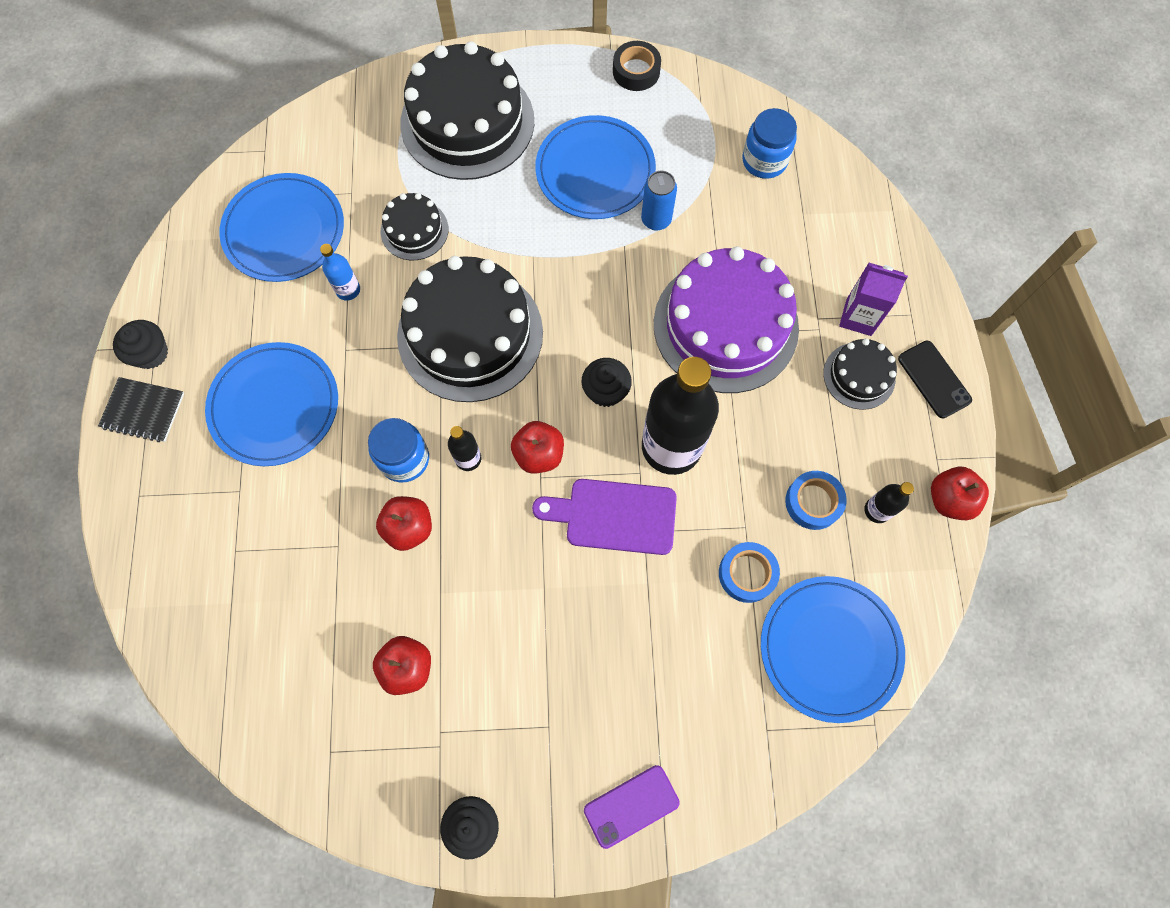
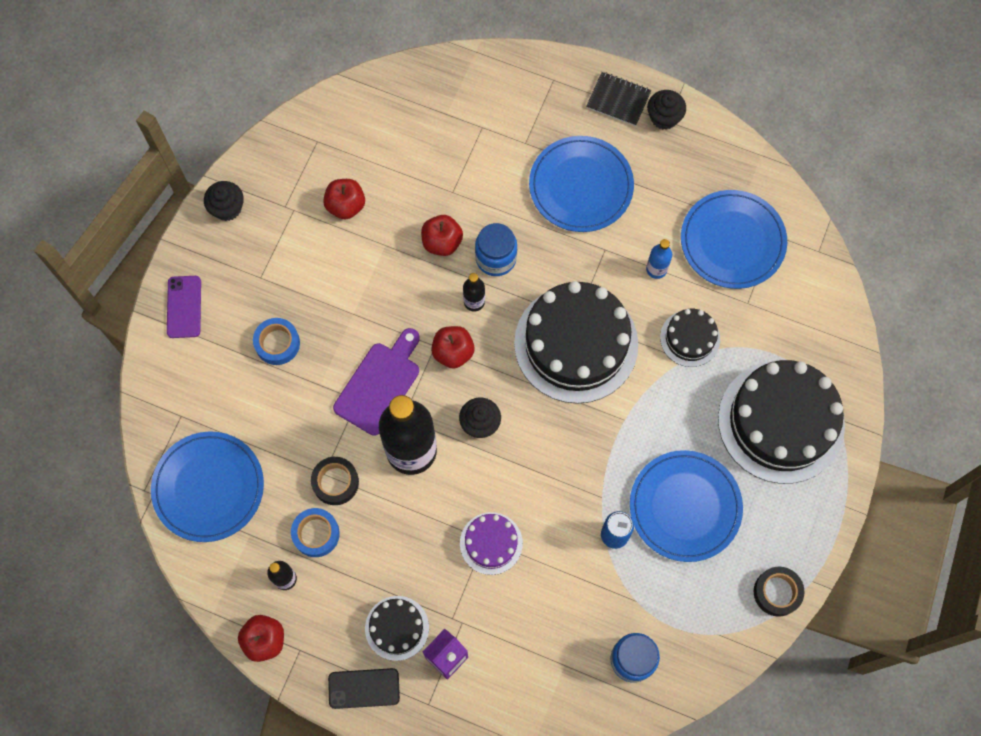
camera: 115 degrees right, 0 degrees up
(143, 411) = (618, 100): black notebook -> black notebook turned 75 degrees clockwise
(725, 325) = (491, 543): purple cake -> purple cake, size x0.49
(747, 509) = (335, 482): none -> black tape
(747, 574) = (290, 457): blue tape -> blue tape (277, 343)

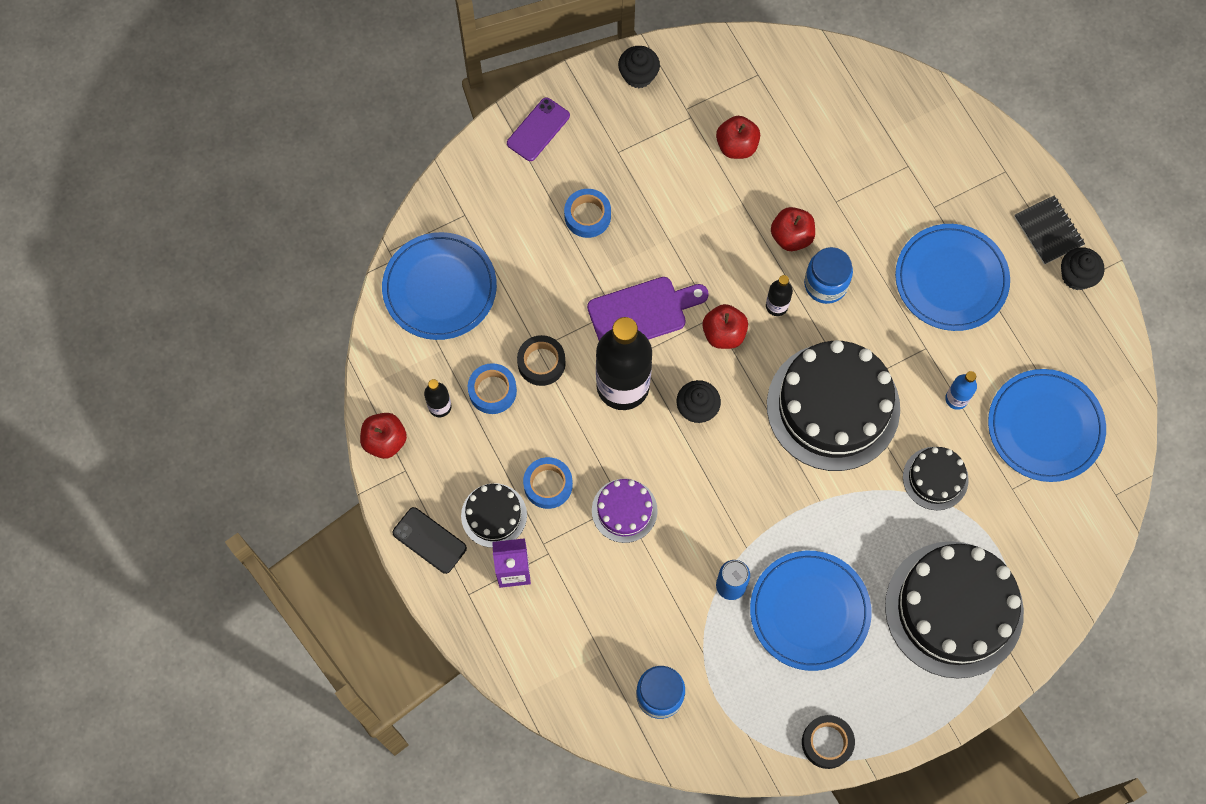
camera: 40 degrees right, 0 degrees up
(418, 571) = (548, 485): none -> blue tape

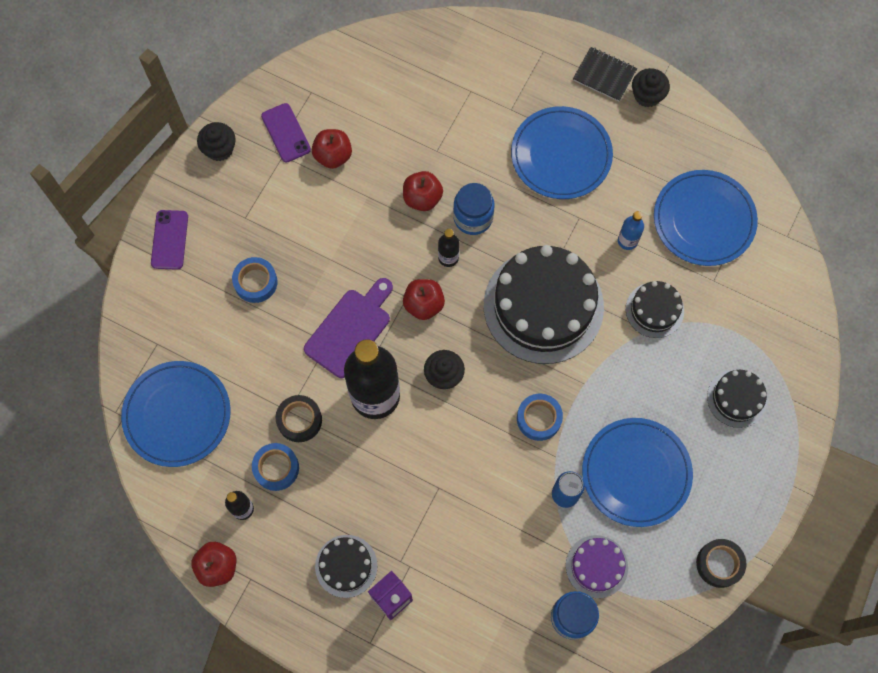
camera: 35 degrees left, 0 degrees up
(429, 540) = (309, 622): black phone -> none
(548, 485) = (371, 512): blue tape -> blue tape (539, 418)
(624, 510) = (444, 492): purple cake -> purple cake (596, 566)
(708, 98) = (286, 133): none -> purple phone
(954, 609) = (737, 398): black cake -> black cake, size x0.49

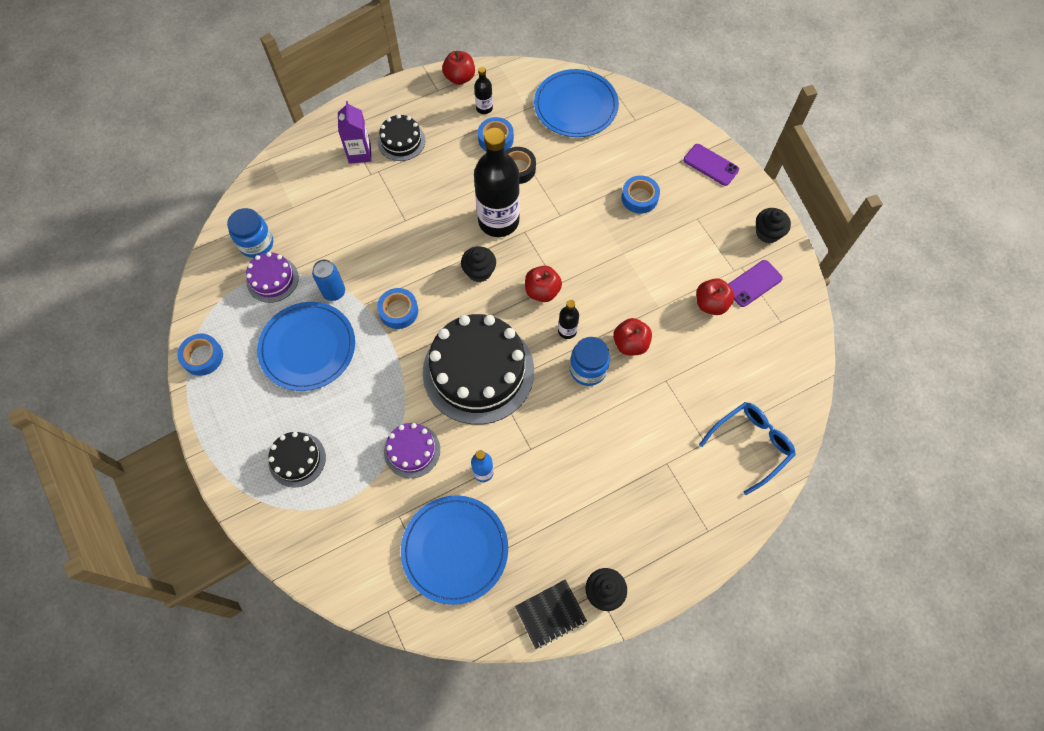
camera: 125 degrees right, 5 degrees down
(286, 133) = (753, 283): purple phone -> purple phone turned 45 degrees counterclockwise
(350, 329) = (559, 234): purple cutting board -> none
(447, 57) = (751, 445): none -> blue glasses
(561, 155) = (596, 474): blue plate -> none
(604, 75) = (649, 568): black notebook -> black notebook (550, 614)
(654, 310) = (412, 450): black cake -> purple cake
(719, 564) = (203, 357): black tape -> blue tape

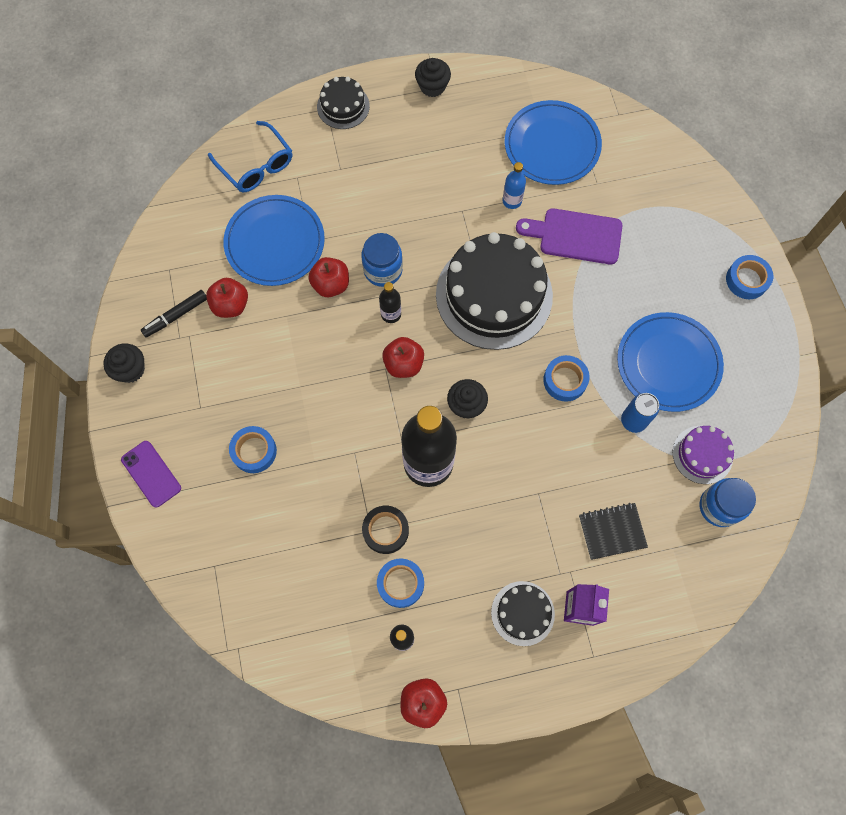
camera: 165 degrees left, 5 degrees up
(203, 357) = (782, 381): blue tape -> blue tape (747, 280)
(297, 459) = (687, 254): black cake -> black cake (343, 106)
(412, 450) = (575, 236): purple cake -> purple cutting board
(550, 614) = (482, 81): black notebook -> black notebook (612, 531)
(575, 106) = (282, 609): blue plate -> blue plate (275, 242)
(751, 445) = (256, 165): blue glasses -> blue glasses turned 105 degrees counterclockwise
(753, 283) = (176, 316): purple phone -> black marker

